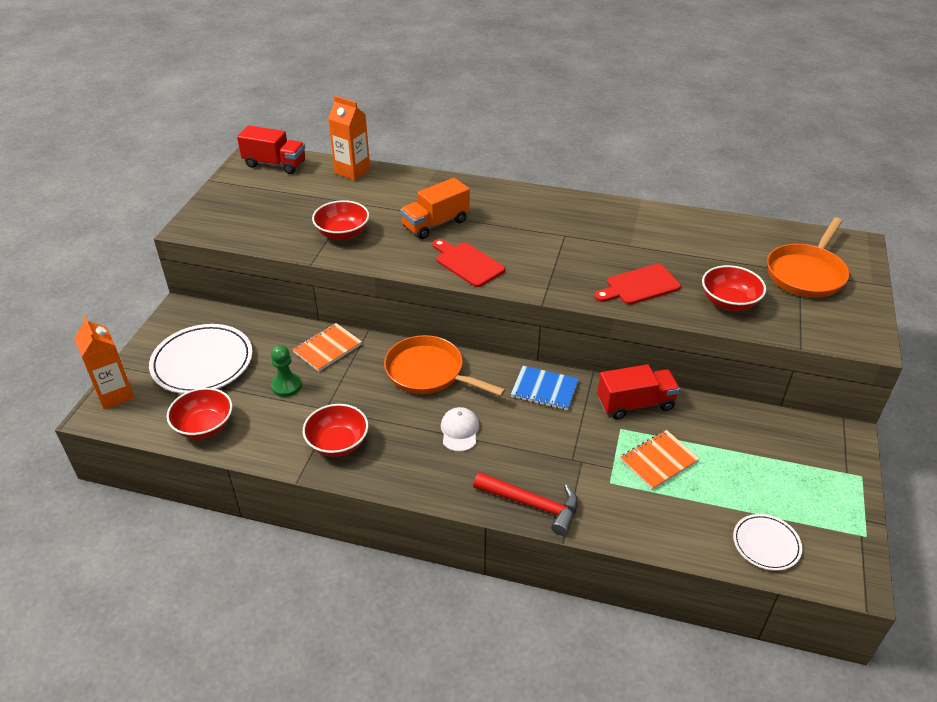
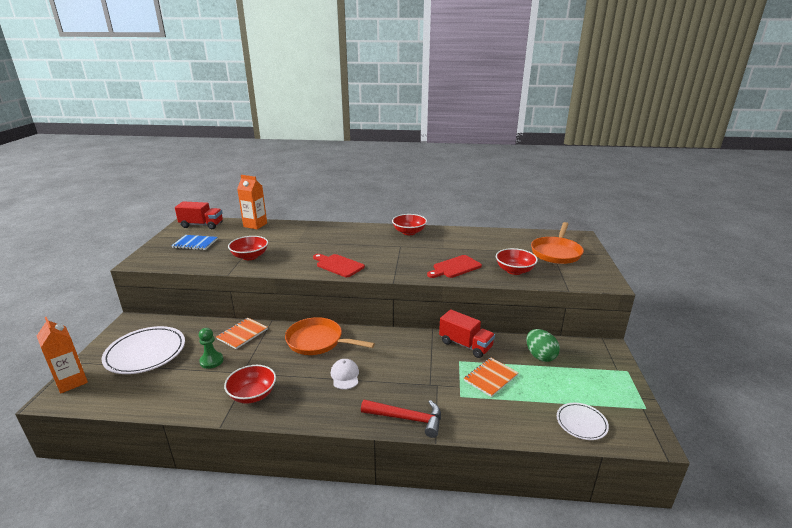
camera: 10 degrees left, 15 degrees down
(204, 426) = (144, 396): red bowl -> red bowl (409, 232)
(435, 224) = (314, 247): orange truck -> none
(544, 389) = (401, 343): blue notebook -> blue notebook (195, 243)
(635, 404) = (465, 345): red truck -> red truck turned 60 degrees clockwise
(739, 436) = (540, 356): none -> green egg

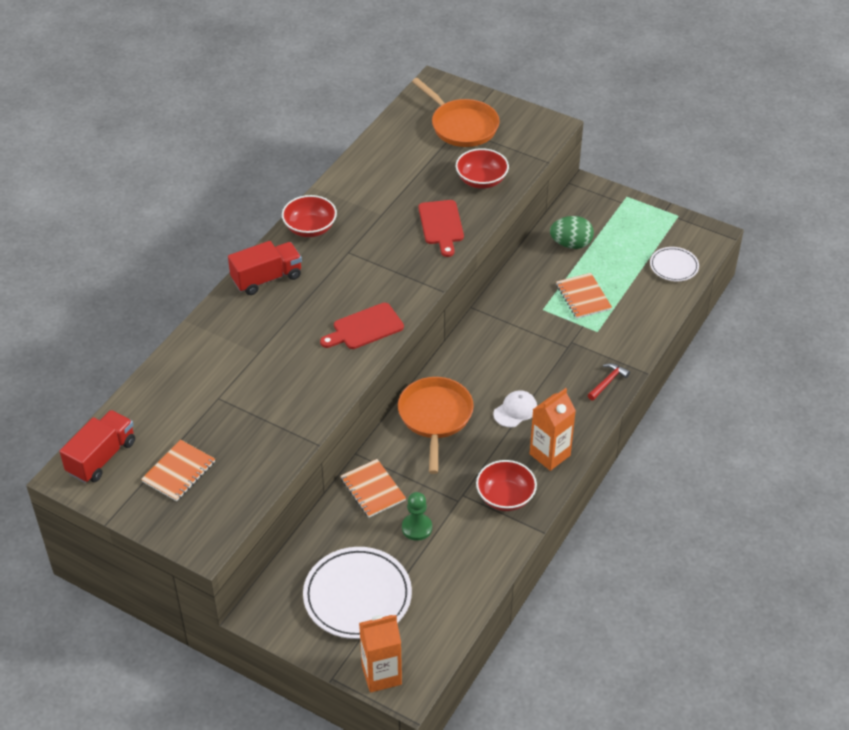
camera: 65 degrees left, 20 degrees up
(195, 243) = (179, 472): blue notebook -> orange notebook
(250, 256) = (274, 413): red bowl -> none
(255, 225) = (153, 389): orange carton -> orange carton (550, 454)
(318, 341) = (435, 418): orange pan -> orange pan turned 135 degrees clockwise
(345, 375) = (515, 410): white cap -> white cap turned 120 degrees clockwise
(407, 418) = (607, 382): red hammer -> red hammer, size x0.60
(465, 345) = (518, 292): red truck -> red truck (267, 278)

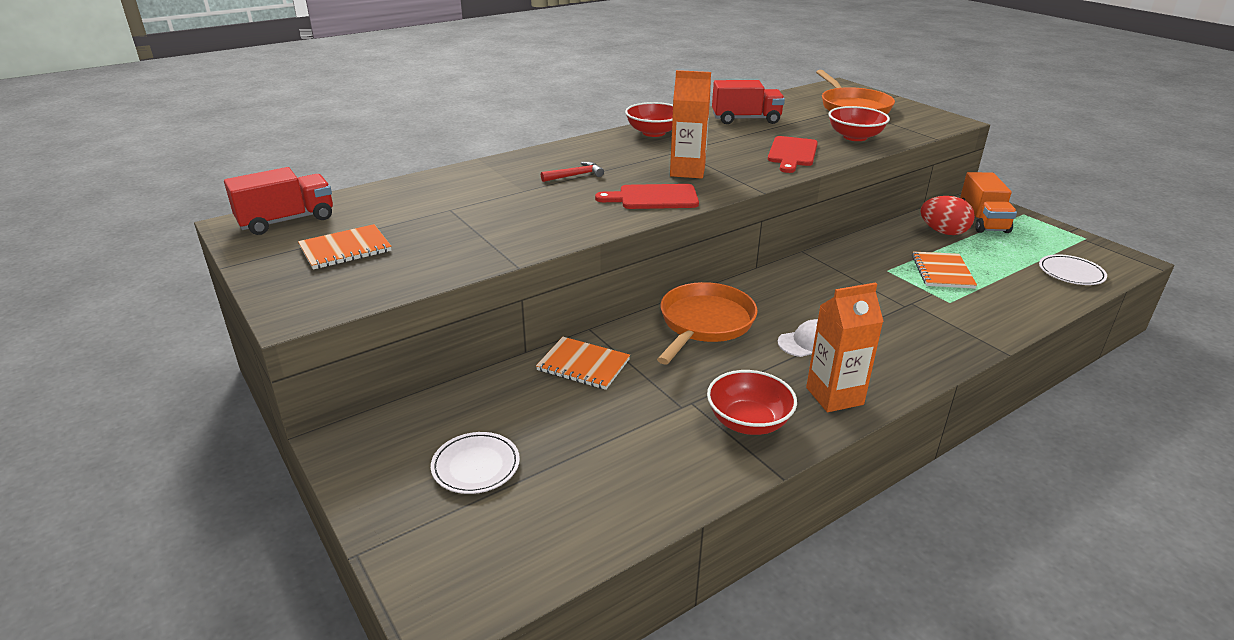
camera: 25 degrees right, 15 degrees down
(267, 278) = (582, 150): red truck -> red truck (746, 119)
(357, 596) = (476, 466): white plate -> white plate, size x0.54
(373, 489) = (583, 365): orange notebook -> orange notebook turned 60 degrees counterclockwise
(381, 675) = (425, 578): orange carton -> orange carton (687, 171)
(417, 528) = (609, 418): green pawn -> none
(571, 244) = (943, 232): green egg -> red egg
(597, 217) = (982, 221): none -> orange truck
(607, 382) = (947, 348): red hammer -> red hammer (575, 175)

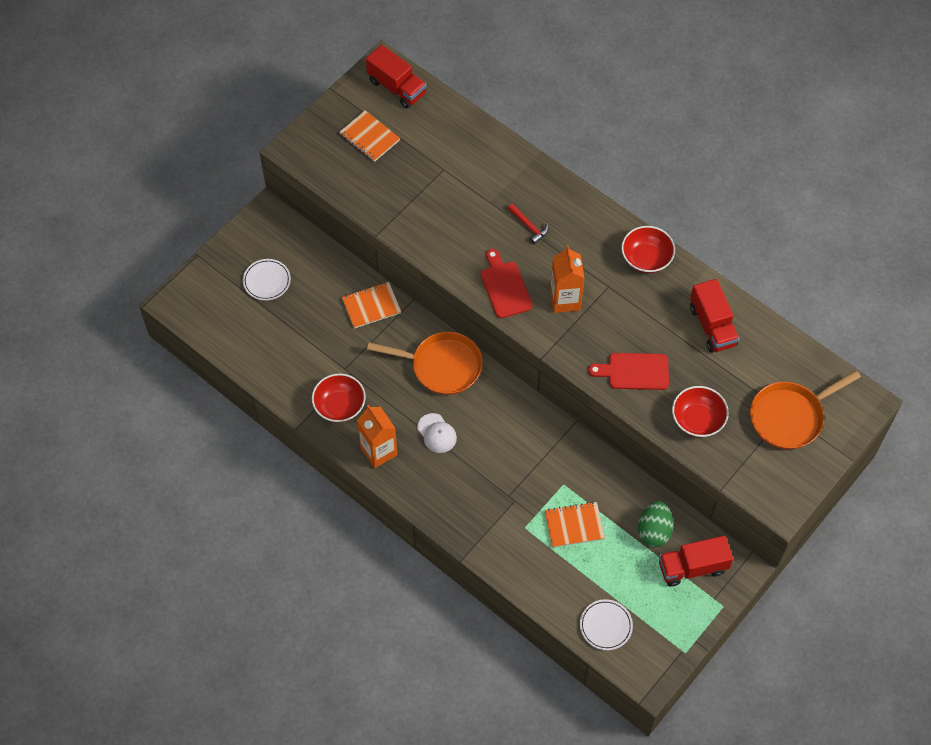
camera: 75 degrees right, 30 degrees up
(583, 365) = (371, 306): orange notebook -> orange notebook turned 60 degrees clockwise
(943, 232) = (654, 531): red egg -> green egg
(982, 221) = (692, 567): orange truck -> red truck

